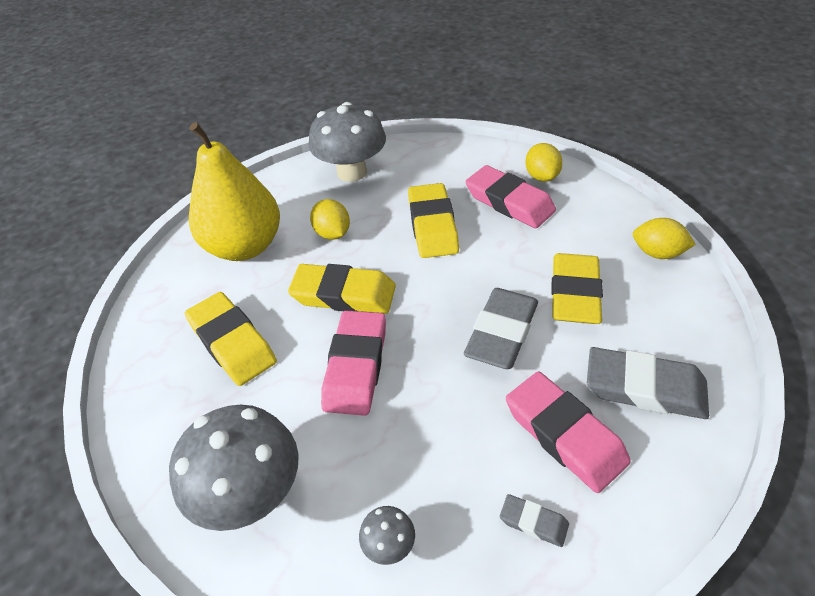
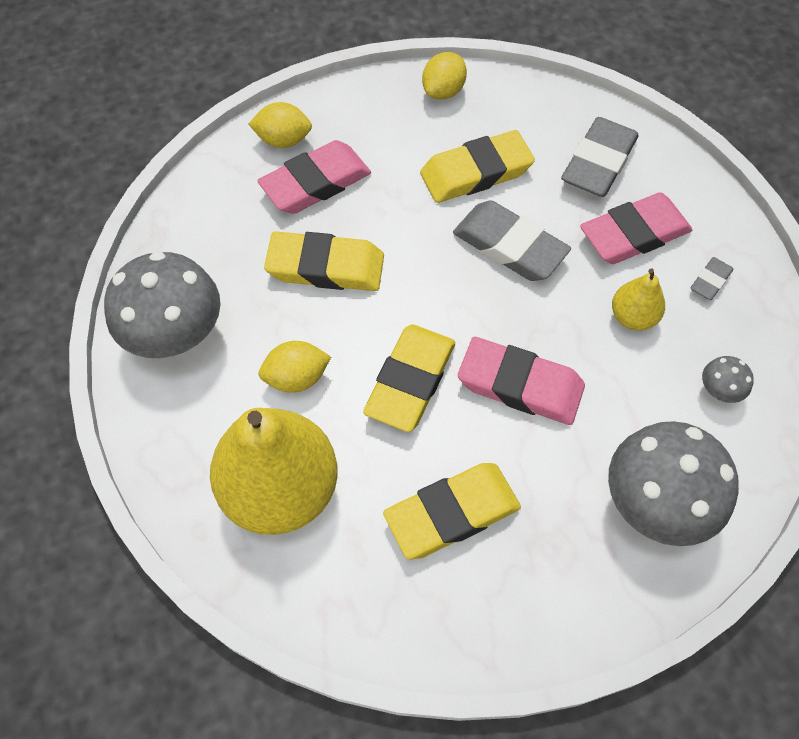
camera: 80 degrees left, 15 degrees up
(457, 447) = (632, 317): none -> yellow pear
(574, 293) = (476, 173): yellow eraser -> yellow eraser turned 45 degrees counterclockwise

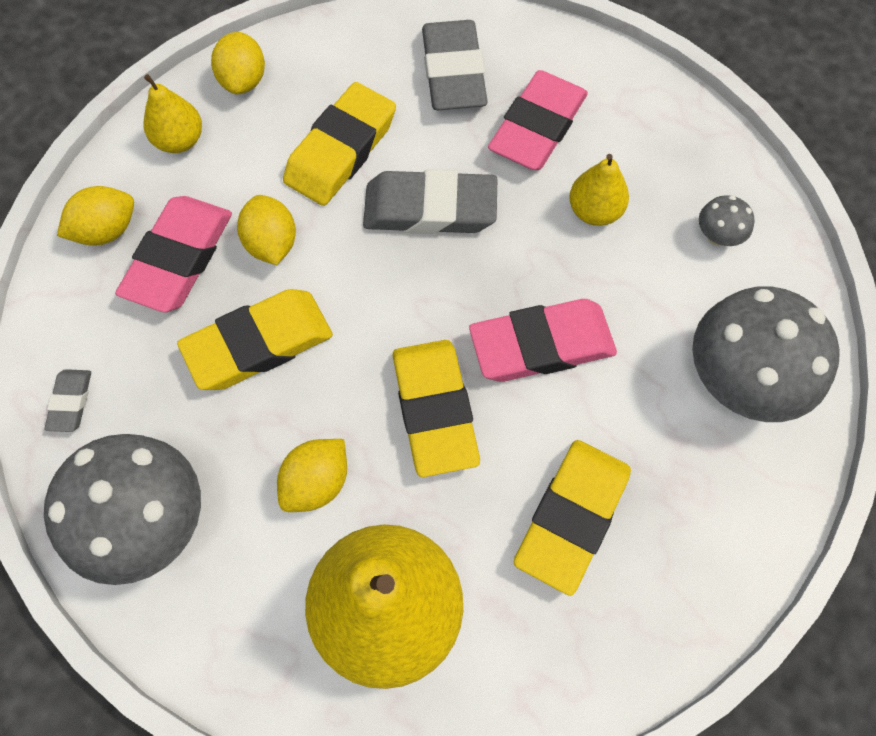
camera: 35 degrees left, 5 degrees up
(372, 108) = (180, 140): none -> yellow pear
(382, 207) = (271, 243): none -> yellow lemon
(710, 281) = (637, 133): grey eraser -> grey eraser (71, 402)

